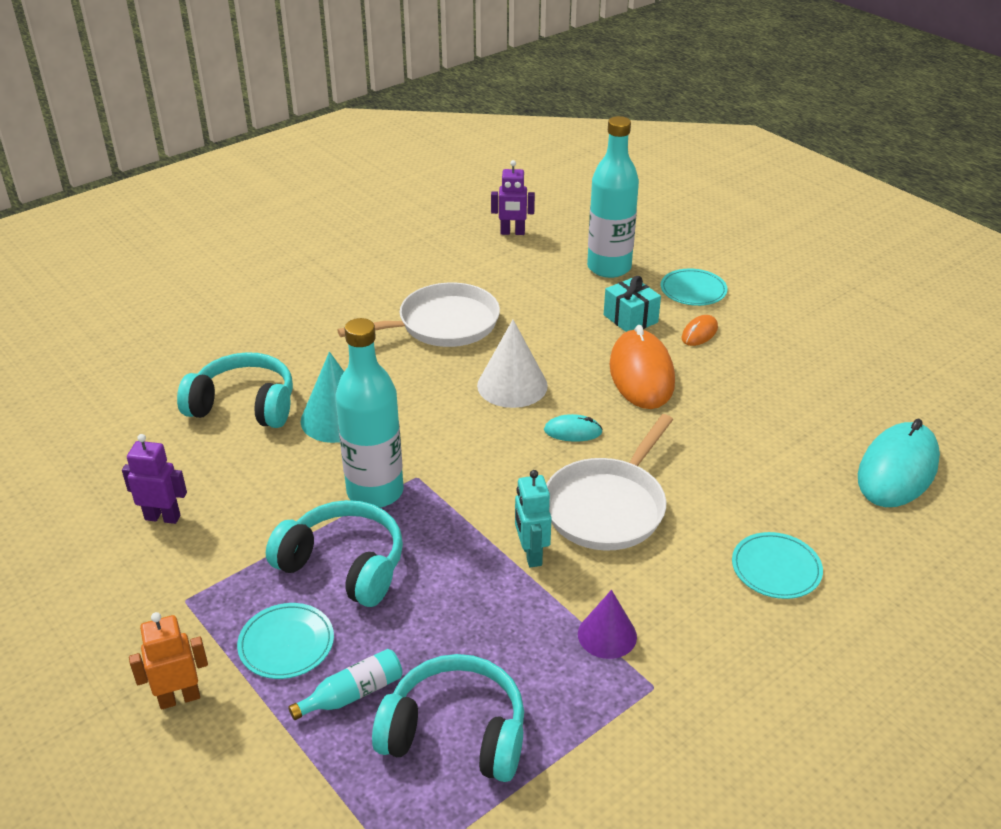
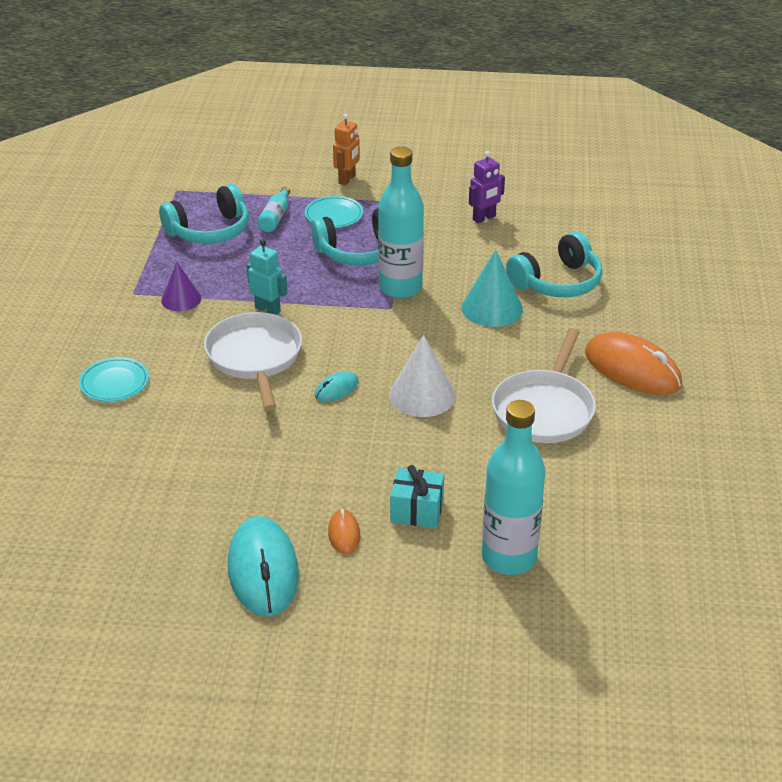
camera: 135 degrees right, 0 degrees up
(512, 233) = (650, 540): purple robot -> none
(641, 374) = (344, 463): orange mouse -> orange mouse (632, 369)
(693, 290) = (403, 582): turquoise plate -> none
(897, 469) = (76, 500): turquoise mouse -> turquoise mouse (263, 570)

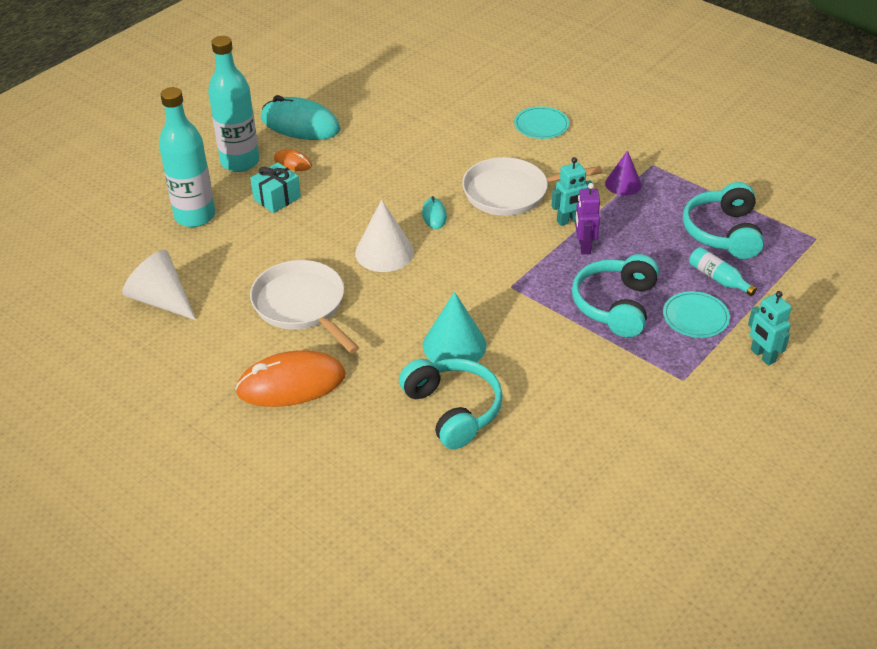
camera: 125 degrees right, 5 degrees up
(255, 357) = (511, 192): white pan -> white pan turned 150 degrees clockwise
(347, 179) = (762, 356): orange robot -> turquoise robot
(400, 288) = (535, 305): turquoise bottle -> turquoise bottle (240, 162)
(484, 218) = (608, 419): purple robot -> purple robot (584, 246)
(557, 282) = (453, 410): turquoise headphones -> turquoise headphones turned 150 degrees clockwise
(643, 503) = (161, 300): none -> white cone

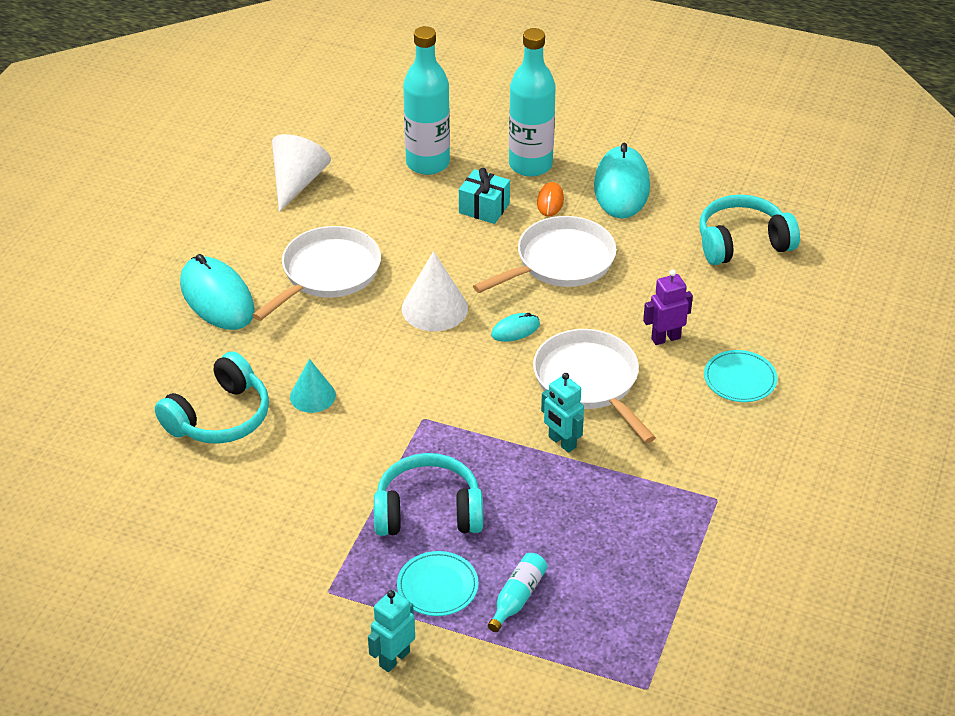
camera: 70 degrees right, 0 degrees up
(291, 384) = (217, 298): orange mouse -> turquoise mouse
(369, 174) = (560, 262): none -> white pan
(454, 345) = (312, 396): turquoise cone -> turquoise cone, size x0.66
(584, 246) = (520, 465): purple robot -> purple robot (665, 338)
(623, 184) = (660, 477): purple cone -> none
(723, 232) = (610, 590): turquoise headphones -> turquoise headphones (742, 243)

